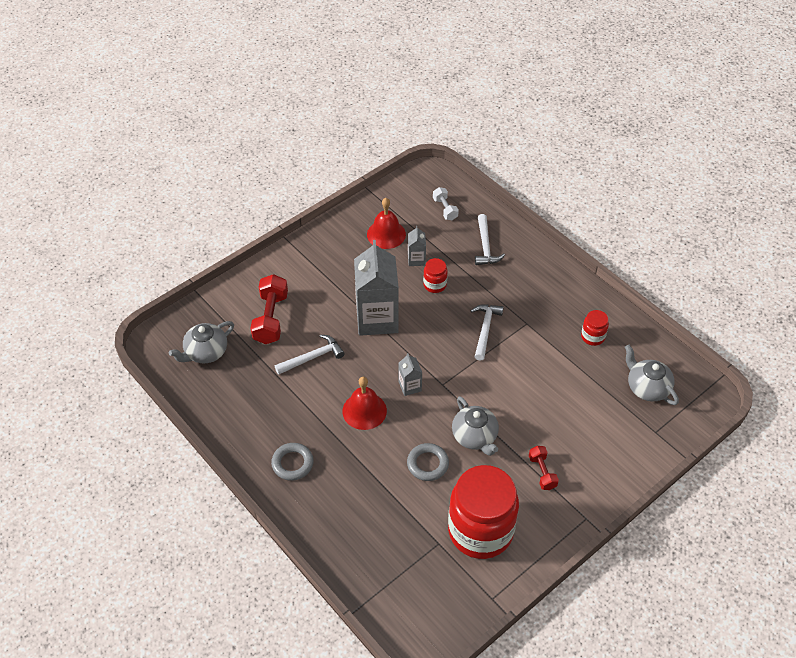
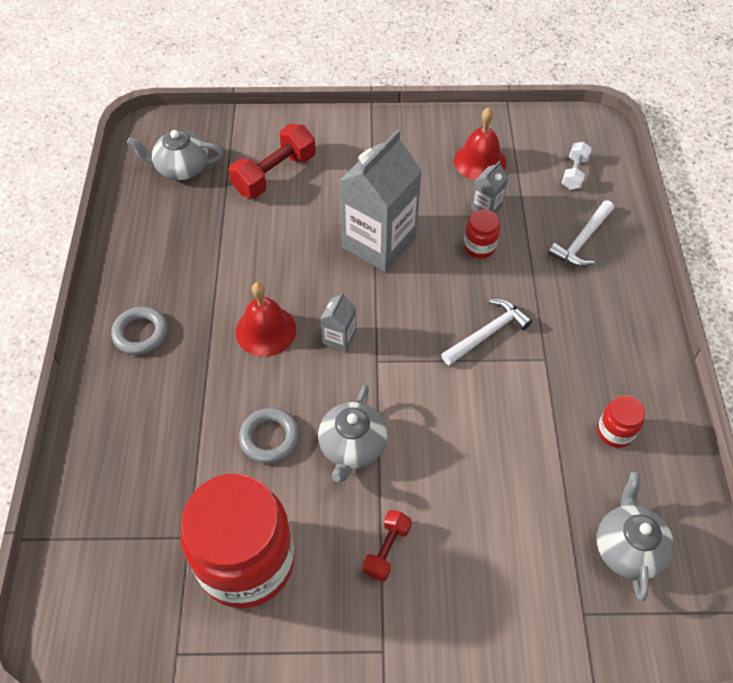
camera: 40 degrees right, 5 degrees up
(312, 357) = (273, 239): white hammer -> none

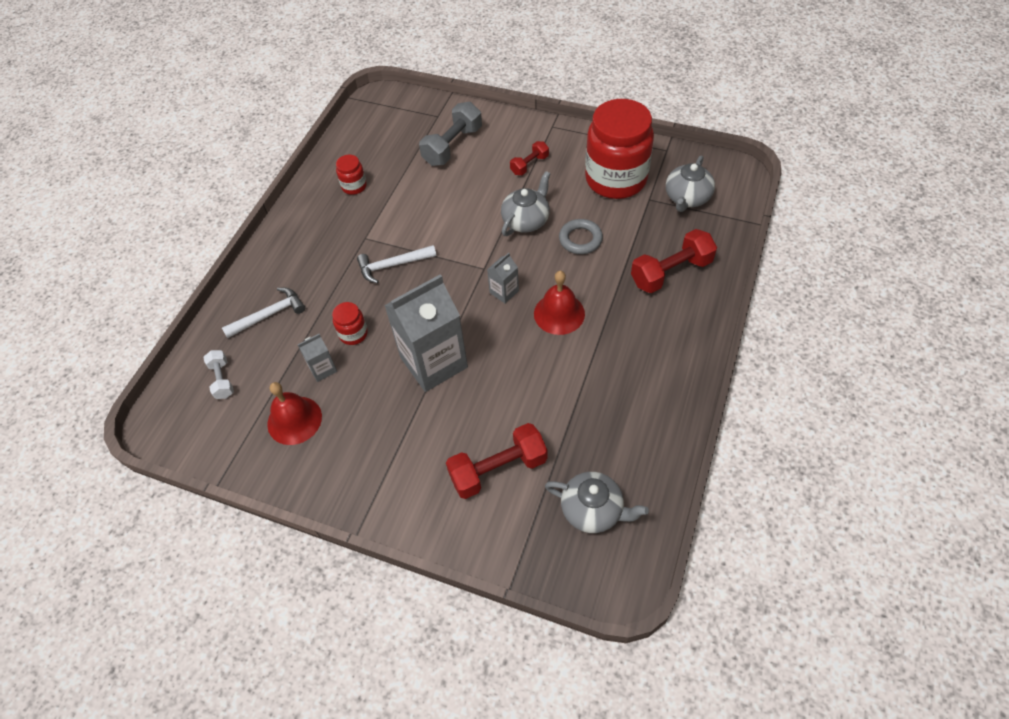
camera: 155 degrees left, 0 degrees up
(141, 333) = (662, 339): grey ring -> none
(141, 422) = (671, 272): none -> red dumbbell
(522, 552) = (452, 146): none -> grey dumbbell
(574, 173) = (222, 380): white dumbbell -> white dumbbell turned 60 degrees counterclockwise
(628, 547) = (393, 134): grey teapot -> grey teapot (687, 198)

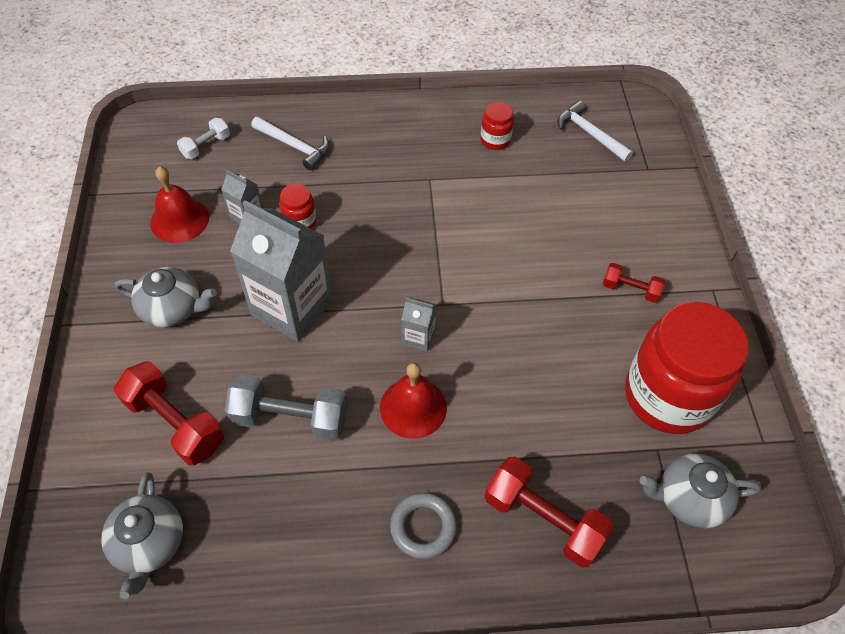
camera: 60 degrees right, 0 degrees up
(393, 265) = (404, 218): white hammer -> white hammer (590, 134)
(452, 146) = (610, 201): grey dumbbell -> grey dumbbell (290, 418)
(526, 220) = (538, 319): grey teapot -> grey teapot (173, 308)
(580, 239) = (541, 390): grey ring -> grey ring (423, 527)

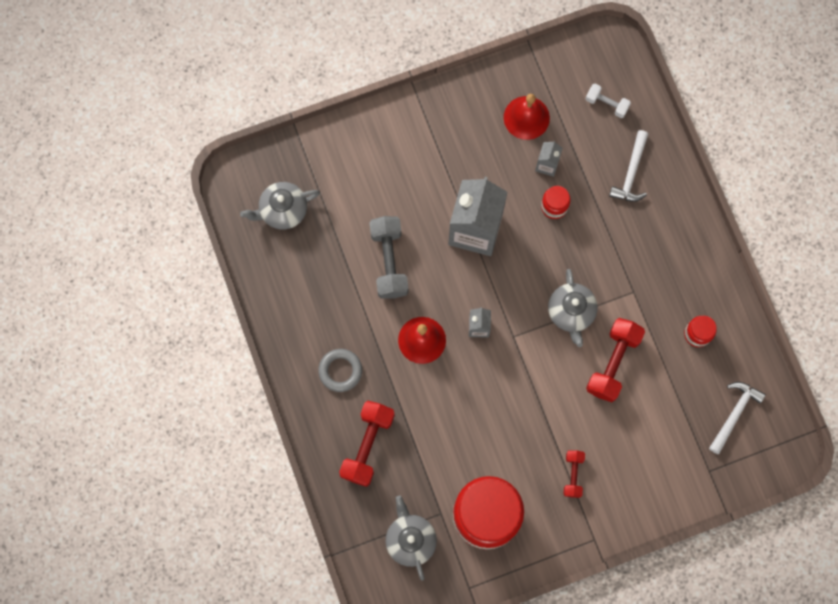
camera: 75 degrees right, 20 degrees up
(173, 308) = (448, 148): grey teapot -> grey teapot (571, 312)
(175, 423) = (363, 190): red dumbbell -> red dumbbell (613, 363)

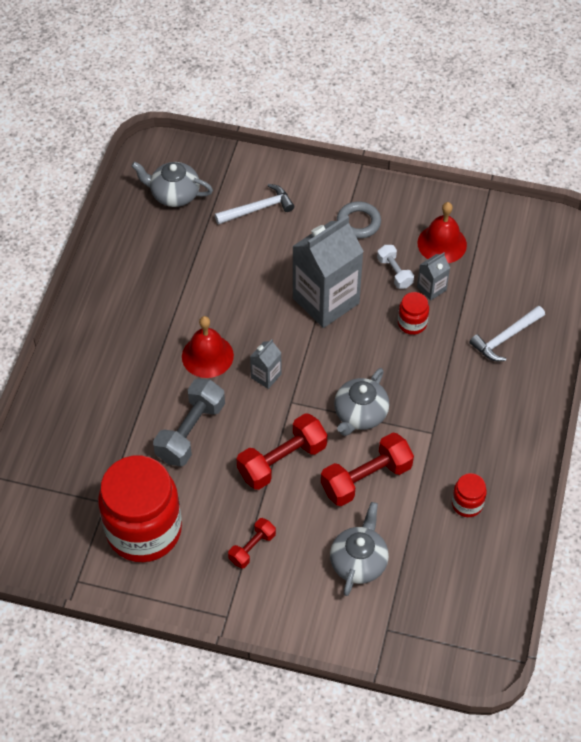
camera: 35 degrees right, 20 degrees down
(340, 371) = (117, 337): grey ring -> grey ring (358, 223)
(367, 445) = (90, 408): red dumbbell -> red dumbbell (282, 461)
(389, 261) = (230, 281): grey dumbbell -> grey dumbbell (191, 432)
(410, 539) = (60, 506): grey teapot -> grey teapot (358, 561)
(606, 104) = (524, 273): white dumbbell -> white dumbbell (394, 272)
(734, 414) = (451, 595): white hammer -> white hammer (258, 208)

